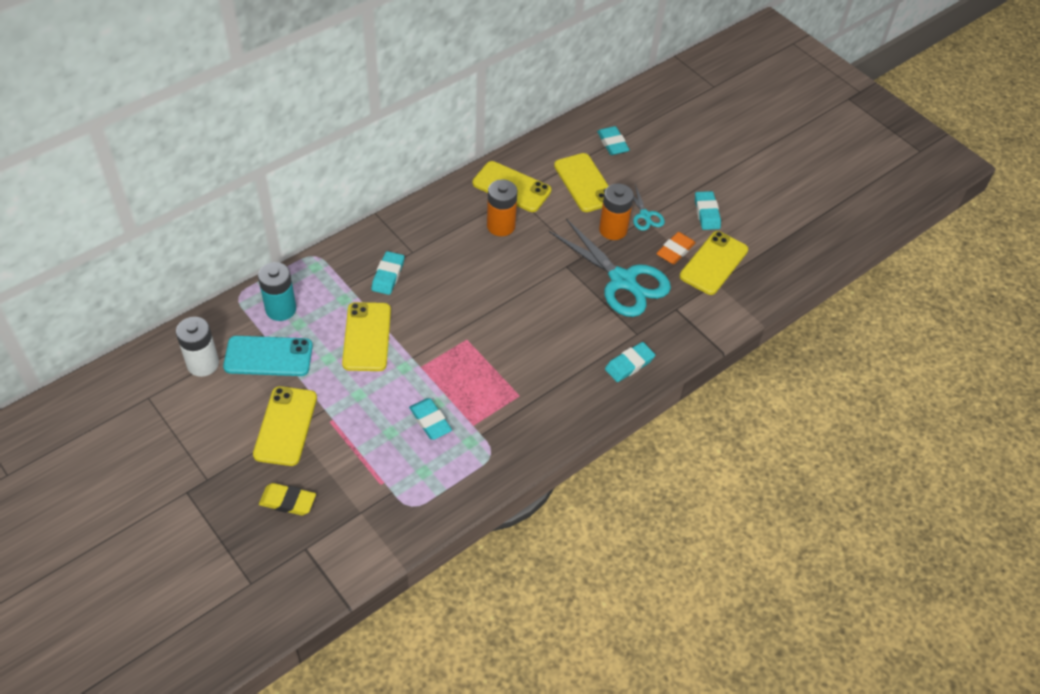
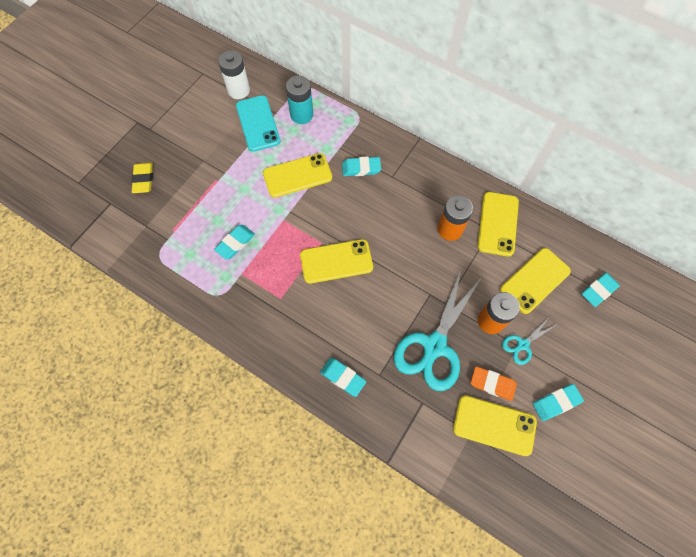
camera: 75 degrees right, 15 degrees up
(285, 426) = (203, 155): yellow phone -> yellow phone (336, 261)

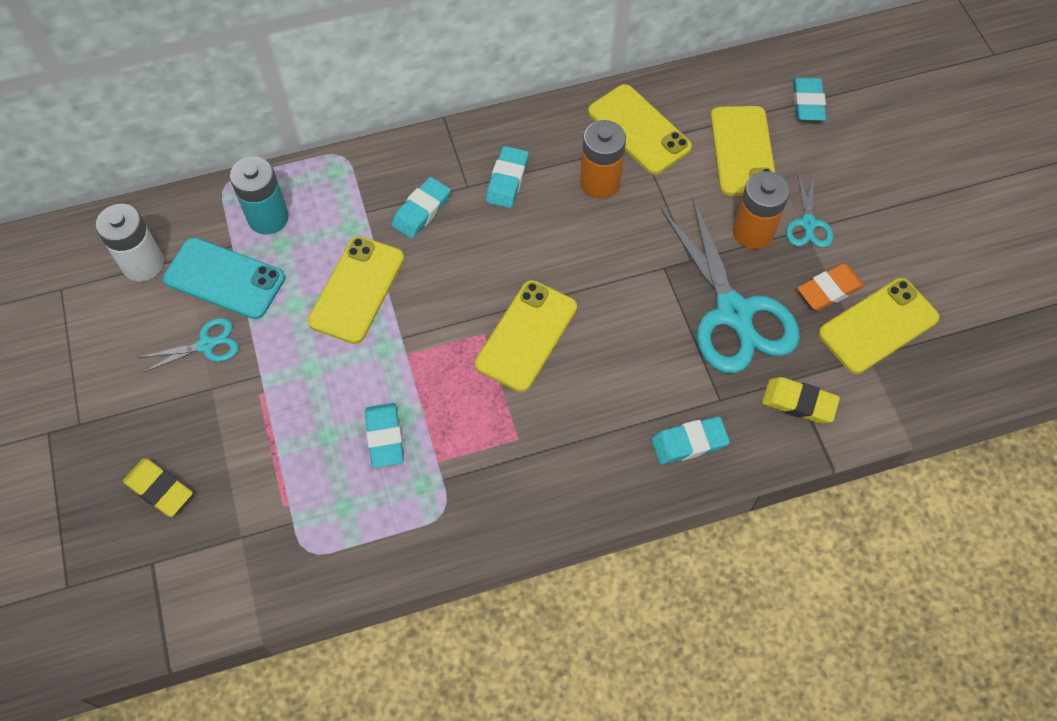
camera: 50 degrees left, 5 degrees down
(221, 142) = (206, 345): none -> turquoise scissors
(411, 415) = (799, 403): none -> yellow eraser
(556, 402) = (900, 246): turquoise eraser -> turquoise eraser (507, 180)

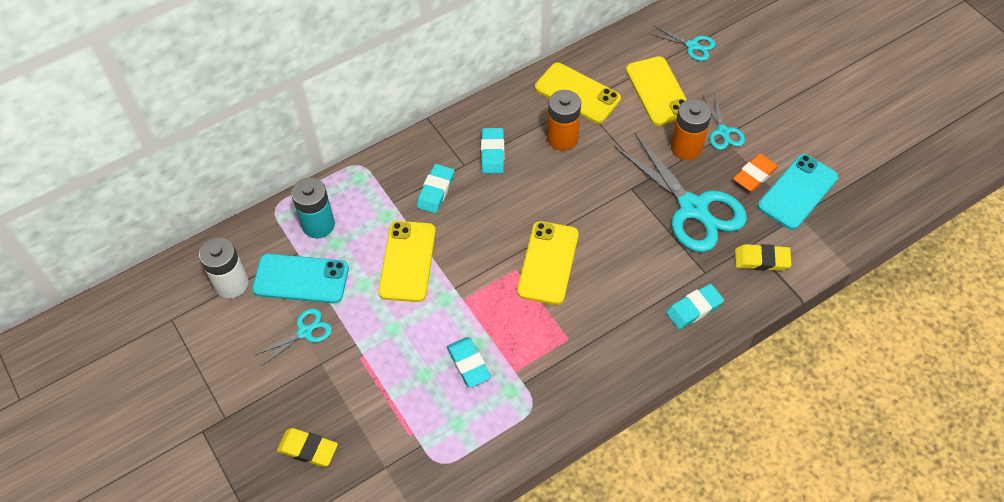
camera: 15 degrees left, 5 degrees down
(807, 103) = (692, 46): turquoise eraser -> turquoise scissors
(878, 326) = (797, 192): yellow phone -> turquoise phone

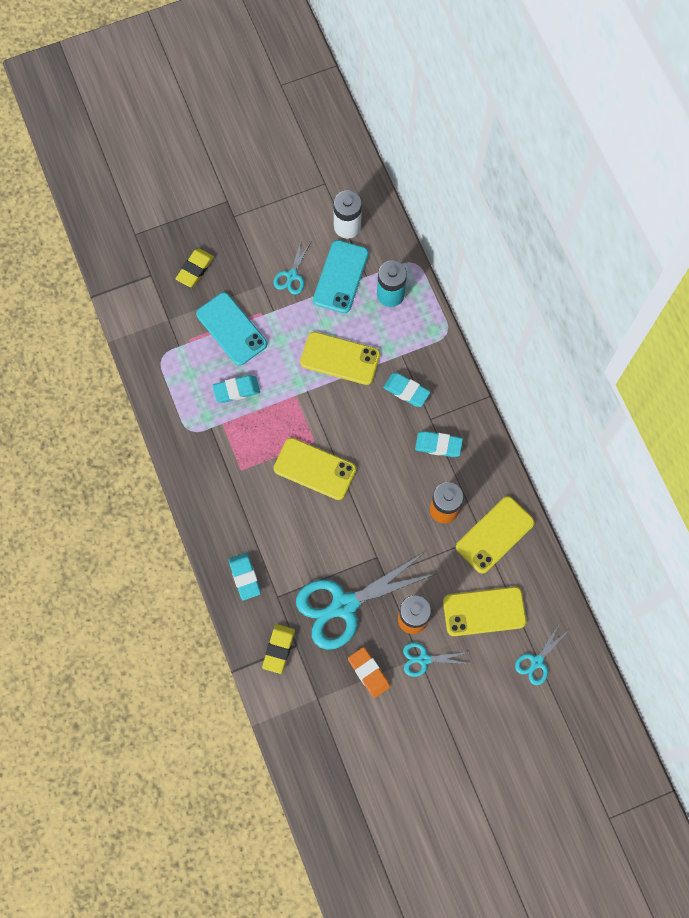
camera: 100 degrees right, 15 degrees up
(305, 332) = (292, 275): turquoise scissors -> turquoise scissors turned 45 degrees clockwise
(797, 192) = (342, 706): turquoise phone -> turquoise phone (231, 329)

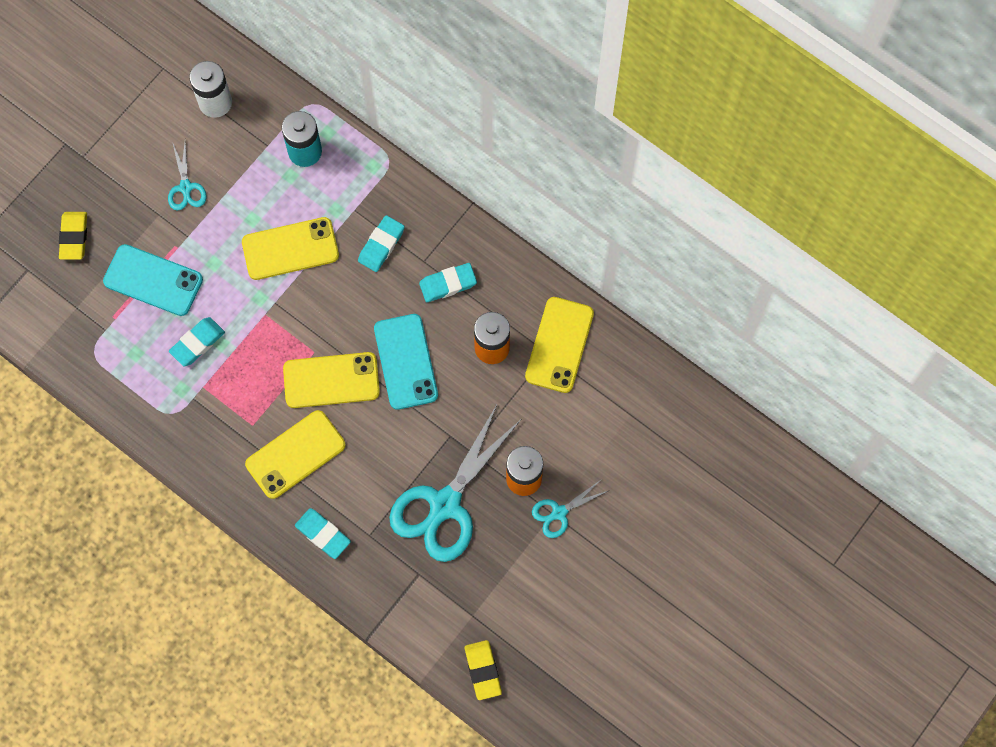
camera: 30 degrees left, 0 degrees up
(278, 649) = (402, 588): yellow eraser -> yellow eraser (483, 670)
(340, 277) = (240, 161): turquoise phone -> turquoise phone (405, 362)
(369, 673) = (510, 559): orange eraser -> none
(406, 391) = (381, 245): turquoise eraser -> turquoise eraser turned 60 degrees counterclockwise
(484, 611) = (593, 429): yellow phone -> yellow phone (295, 454)
(537, 661) = (675, 450): turquoise scissors -> none

